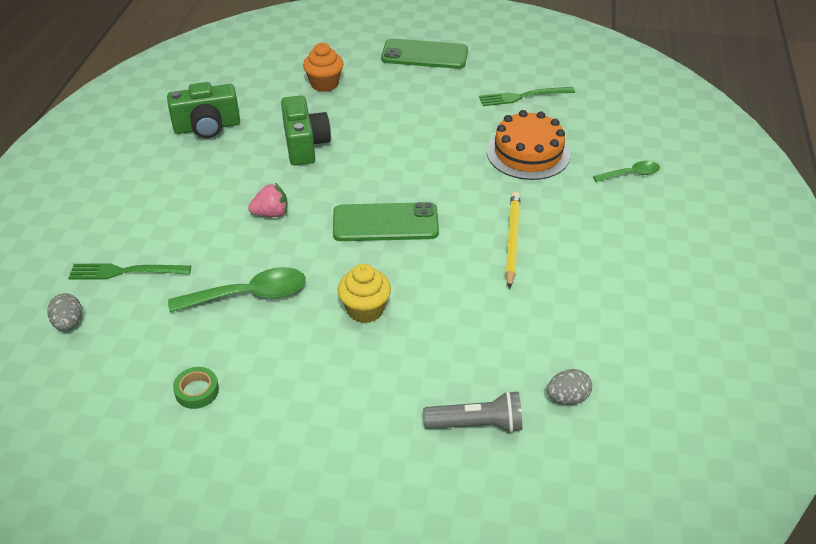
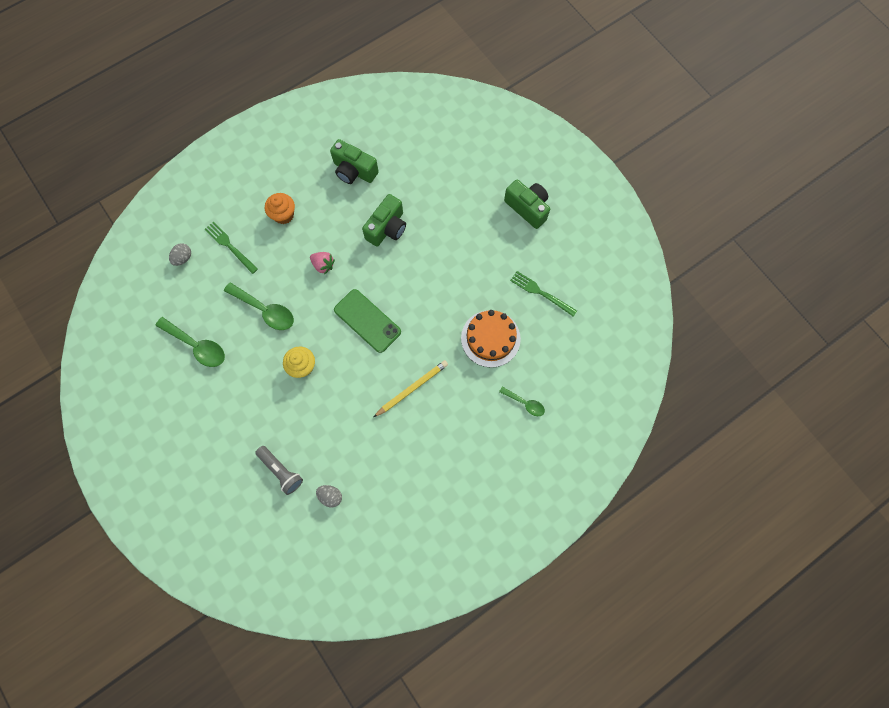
camera: 45 degrees right, 30 degrees up
(197, 391) = (197, 346): green tape -> green spoon
(324, 84) = (446, 186): orange cupcake -> orange cupcake (283, 215)
(424, 55) = (527, 208): green phone -> green camera

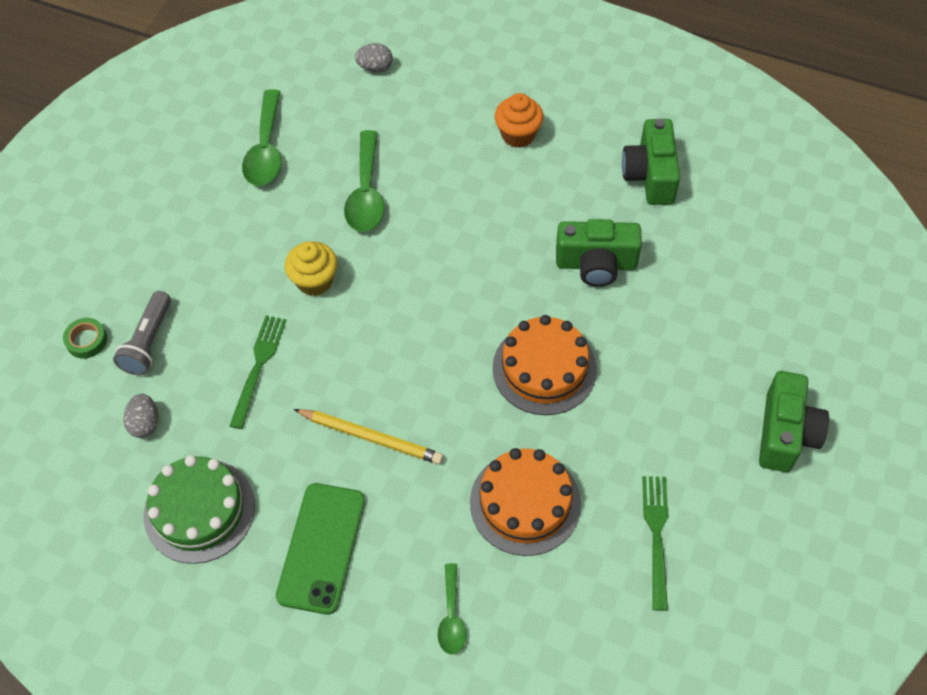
camera: 60 degrees right, 15 degrees down
(230, 246) = (428, 104): green fork -> green fork (258, 366)
(257, 504) = (87, 340): none -> green tape
(323, 265) = (480, 220): pink strawberry -> none
(367, 321) = (435, 320): green phone -> green phone (321, 547)
(398, 492) = (199, 510): none -> green cake
(428, 287) = (544, 368): none -> orange cake

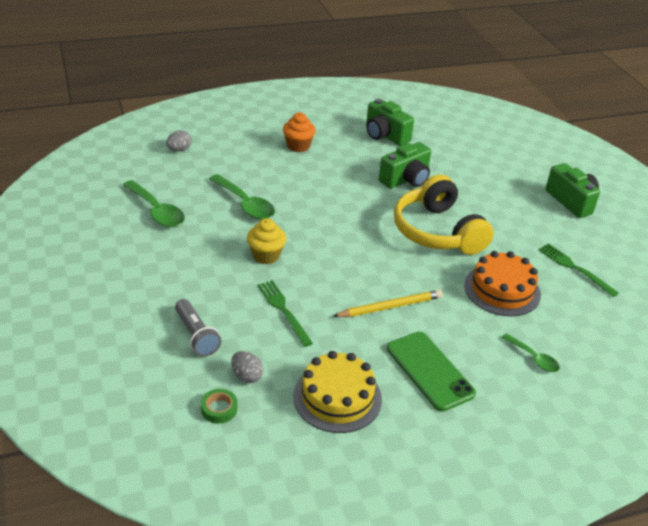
camera: 45 degrees left, 20 degrees down
(87, 340) = (151, 357): green tape -> green tape (219, 409)
(199, 510) = (337, 397): green cake -> yellow cake
(544, 368) = (437, 231): orange cake -> yellow headphones

